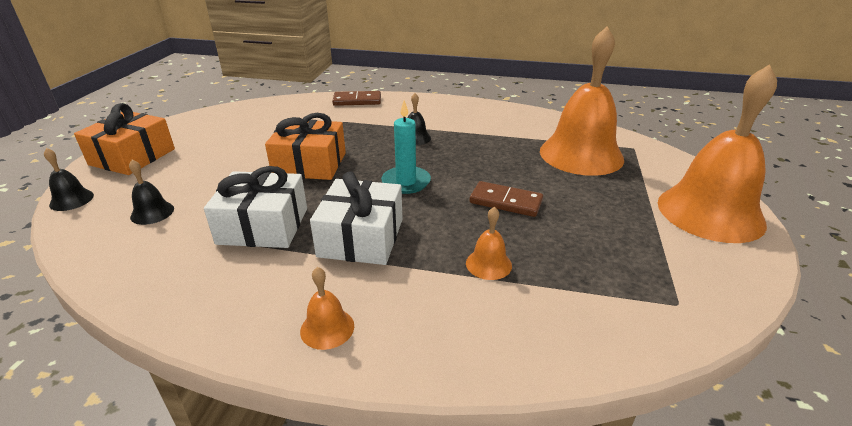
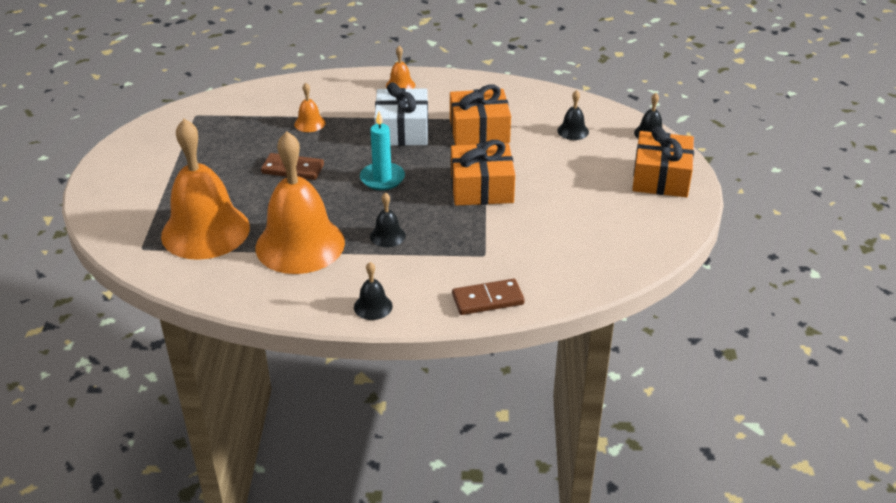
camera: 170 degrees right, 5 degrees up
(263, 226) = (479, 131): white gift -> orange gift
(437, 103) = (373, 306): none -> black bell
(710, 212) = (123, 177): orange bell -> orange bell (300, 244)

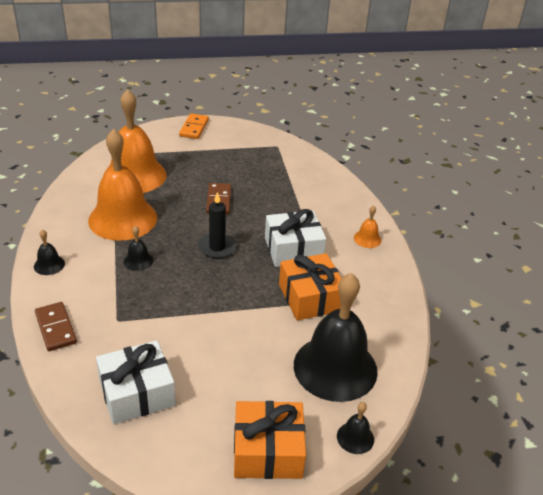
camera: 75 degrees right, 0 degrees up
(112, 173) = (194, 128): none -> orange domino
(309, 123) = (285, 198): orange bell -> none
(382, 178) = (217, 247): turquoise candle -> black candle
(481, 188) = (216, 308): orange gift -> none
(573, 131) = (335, 367): black bell -> black bell, size x2.46
(589, 245) = (137, 393): none -> white gift

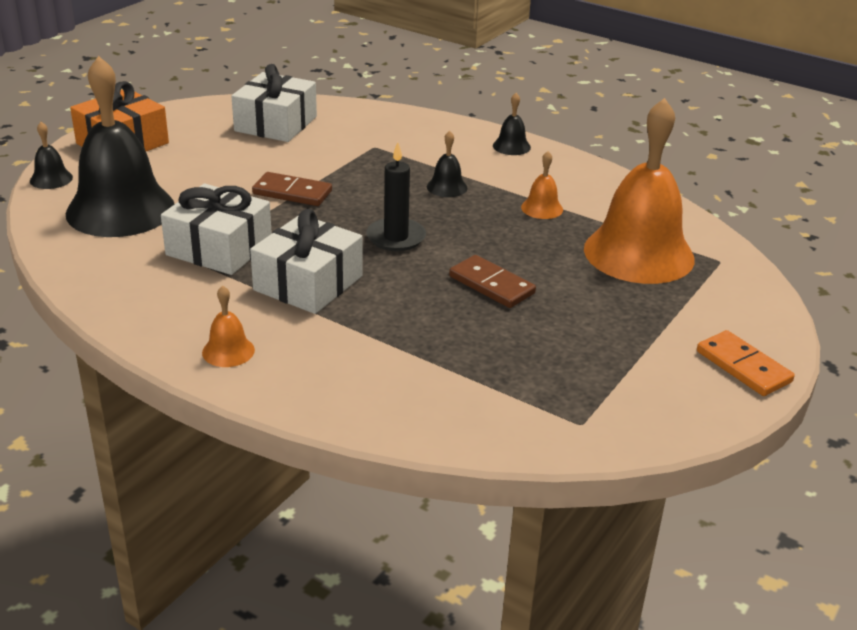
camera: 135 degrees right, 5 degrees down
(56, 328) = (410, 122): brown domino -> brown domino (292, 193)
(123, 219) = (542, 208): orange bell -> orange bell, size x0.41
(310, 297) = (219, 248): orange gift -> white gift

